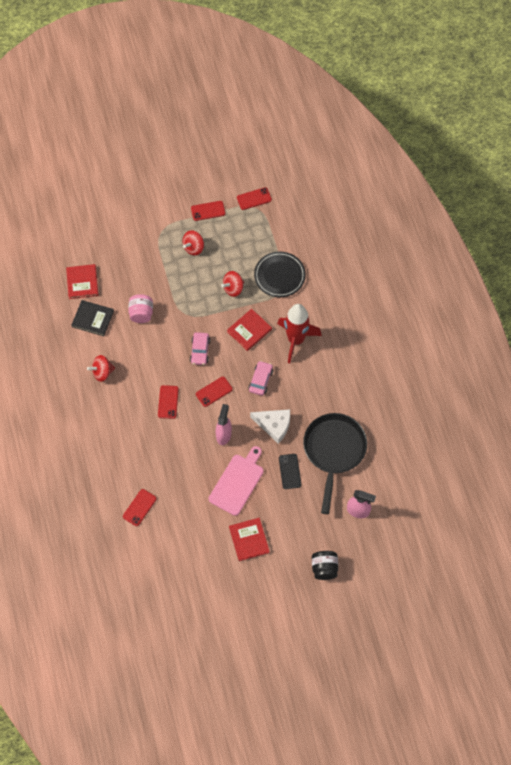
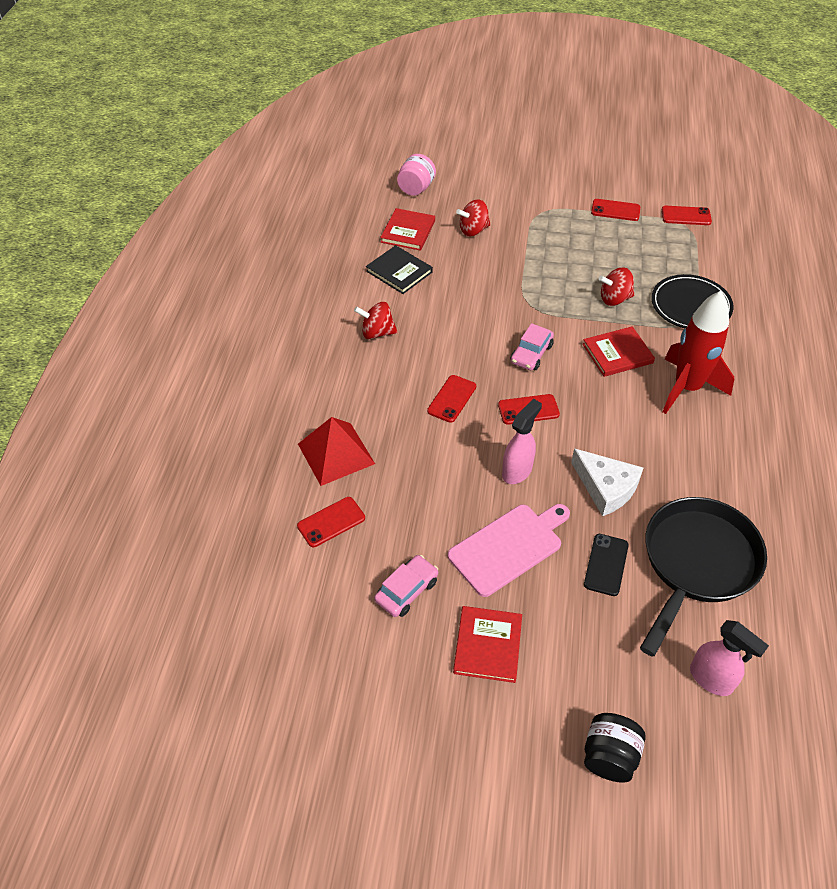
camera: 25 degrees right, 15 degrees down
(120, 465) = (336, 453): none -> red pyramid
(141, 314) = (468, 286): pink jar -> pink jar (416, 188)
(193, 248) = (577, 240): red spinning top -> red spinning top (473, 230)
(260, 380) = (609, 420): pink car -> pink car (406, 590)

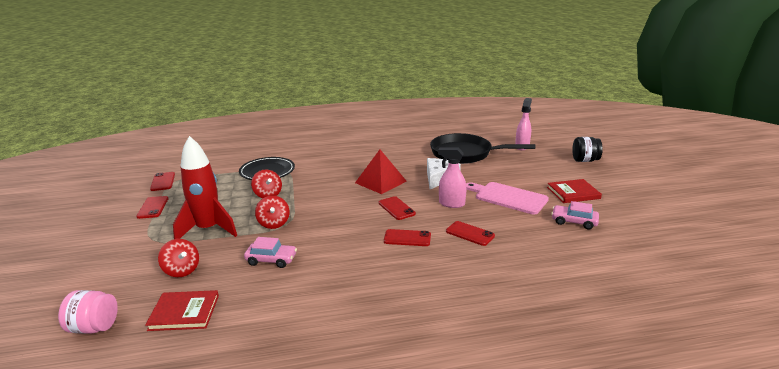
camera: 110 degrees left, 25 degrees down
(331, 522) = (562, 262): red phone -> red phone (470, 233)
(336, 453) = (503, 277): red pyramid -> red pyramid (380, 182)
(377, 333) = (353, 292): red spinning top -> red spinning top (274, 224)
(399, 272) = (257, 302): black book -> none
(531, 354) = (341, 216): pink car -> pink car (271, 260)
(606, 564) = (489, 172): black phone -> none
(617, 353) = (325, 187): red book -> none
(686, 388) = (344, 166): red rocket -> red rocket (208, 230)

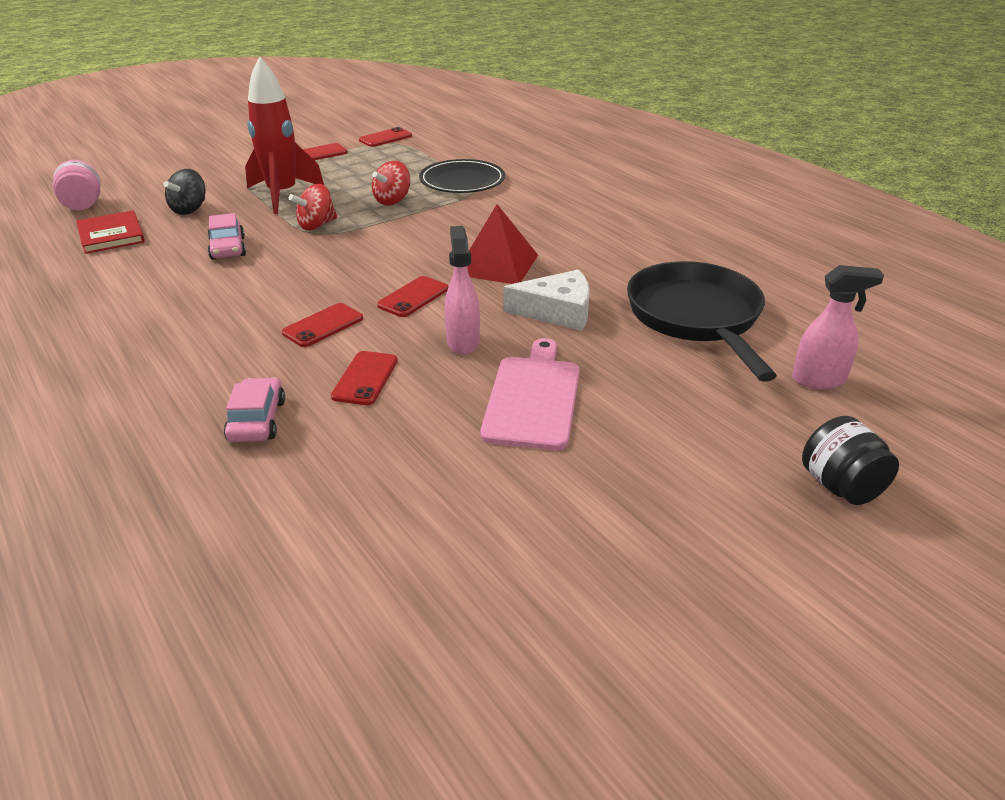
camera: 65 degrees right, 10 degrees up
(181, 270) = (189, 209): red spinning top -> black spinning top
(407, 238) = (323, 326): red phone -> red phone turned 60 degrees clockwise
(573, 193) = (623, 483): red book -> none
(574, 222) = (480, 496): pink car -> pink car (257, 420)

